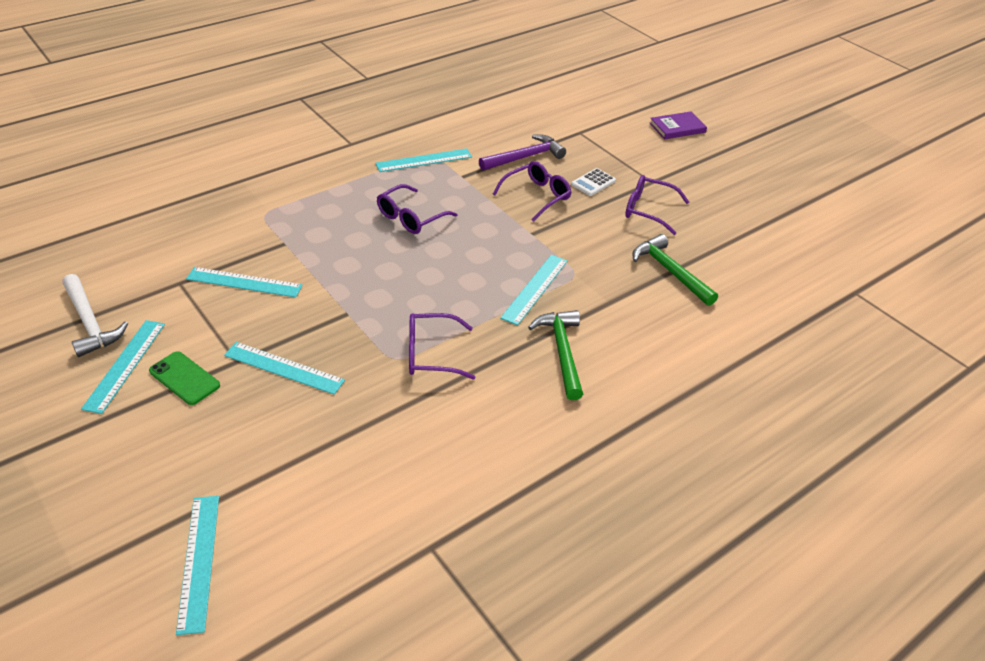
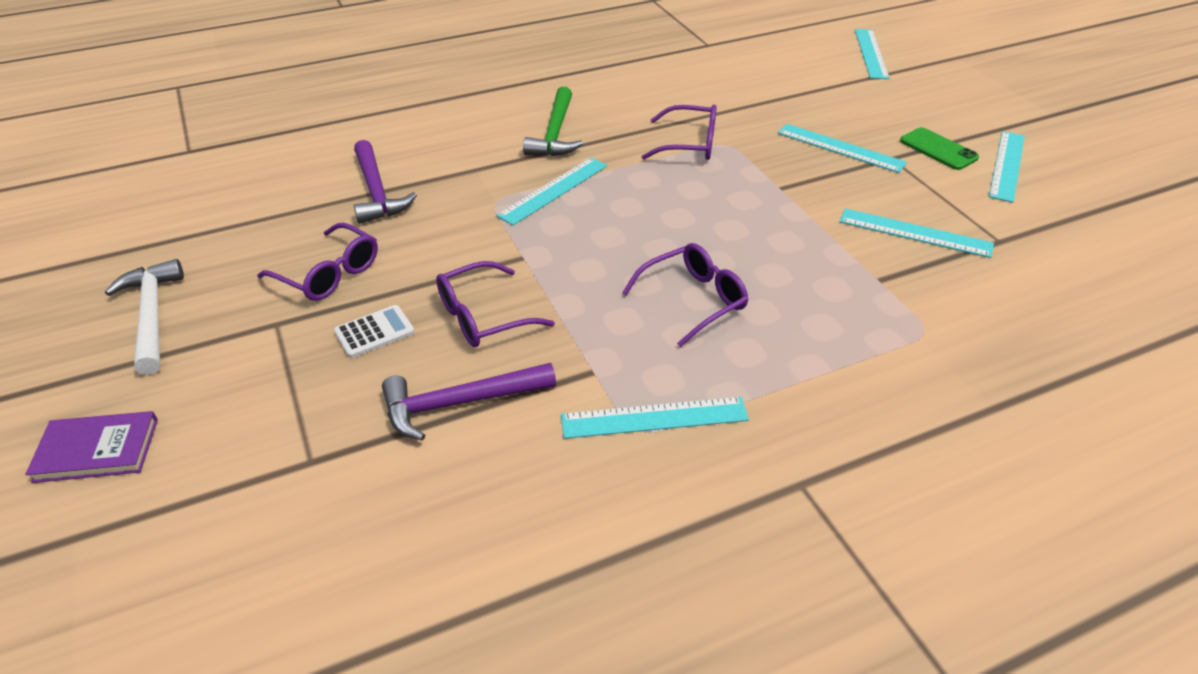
camera: 165 degrees left, 0 degrees up
(90, 322) = (1078, 207): white hammer -> white hammer (152, 316)
(670, 272) = (377, 192): green hammer -> purple hammer

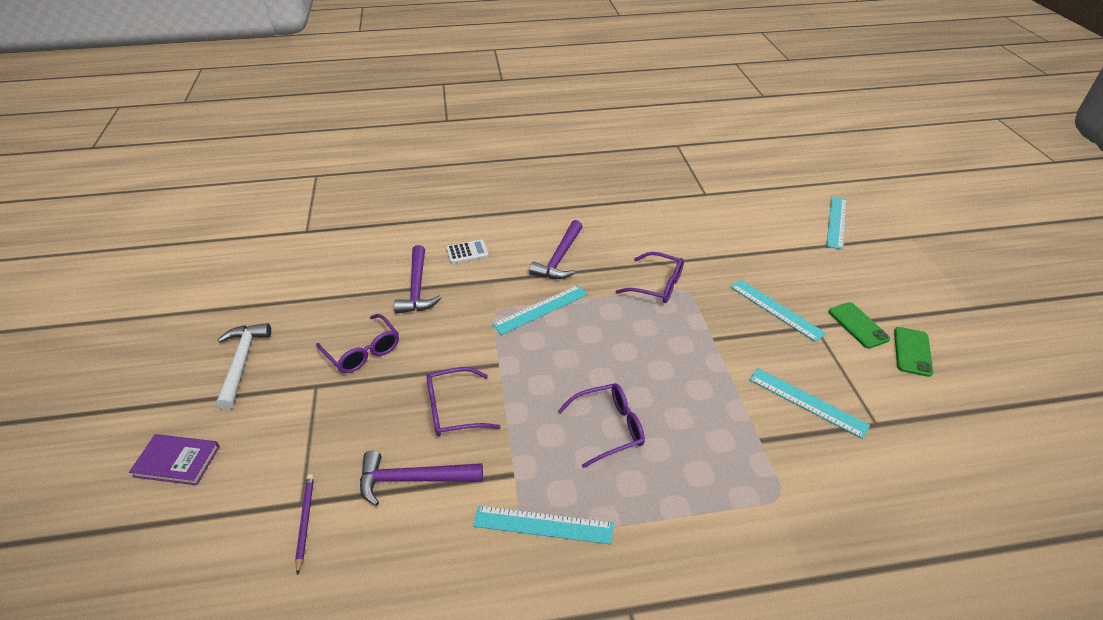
camera: 15 degrees right, 0 degrees up
(324, 481) = (305, 521): none -> purple pencil
(374, 332) = (376, 407): white calculator -> white calculator (467, 252)
(555, 133) = (560, 258): green hammer -> purple hammer
(1007, 165) = (912, 351): turquoise ruler -> green phone

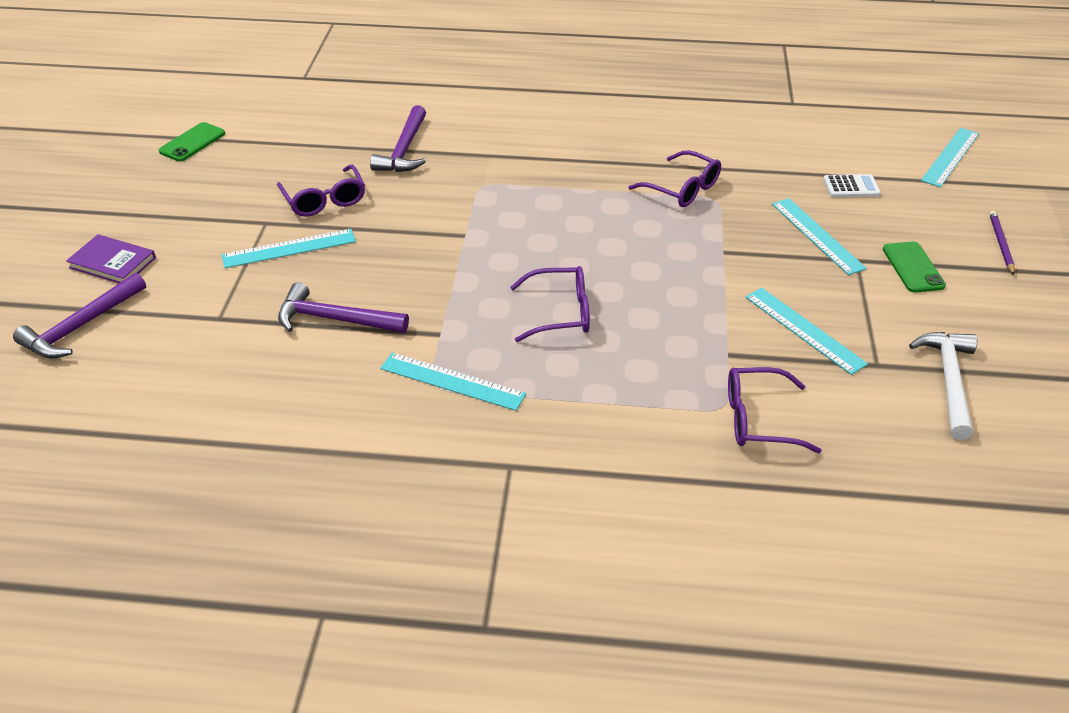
camera: 15 degrees right, 0 degrees up
(241, 363) = (198, 190): white hammer -> white hammer (948, 381)
(305, 521) = (218, 333): purple pencil -> purple pencil (1000, 244)
(453, 410) = (399, 267): purple glasses -> purple glasses (758, 419)
(467, 252) = (474, 123): white calculator -> white calculator (851, 187)
(541, 309) = (534, 191): turquoise ruler -> turquoise ruler (289, 248)
(560, 258) = (579, 145): purple hammer -> purple hammer (81, 326)
(912, 351) = (967, 304): green phone -> green phone (192, 142)

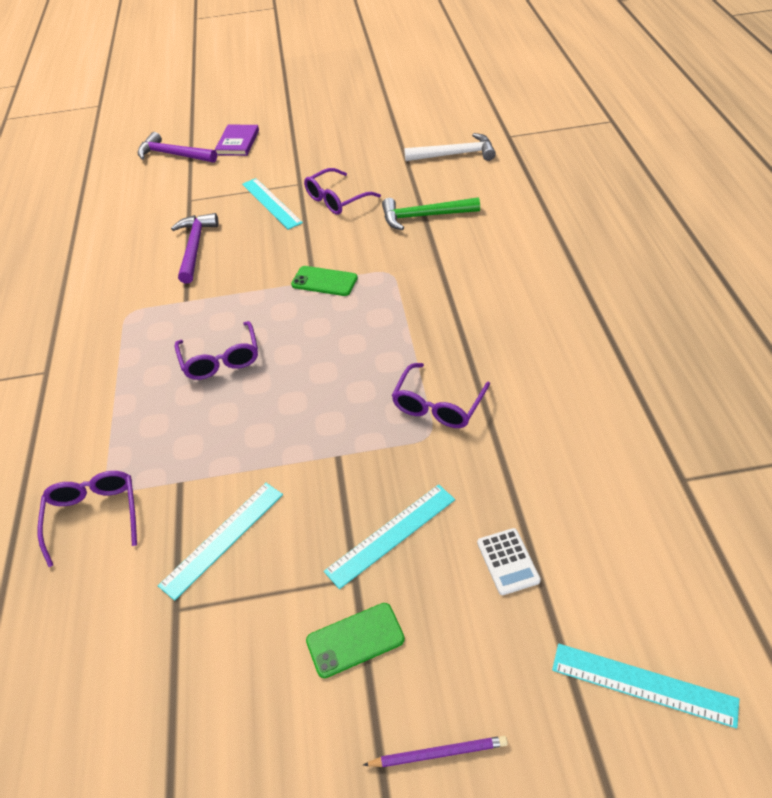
camera: 80 degrees right, 5 degrees up
(192, 142) = (387, 122): green phone -> green phone (324, 281)
(404, 150) = (424, 216): purple hammer -> green hammer
(452, 381) = (133, 321): turquoise ruler -> none
(948, 381) = (154, 683): white hammer -> white hammer (455, 154)

